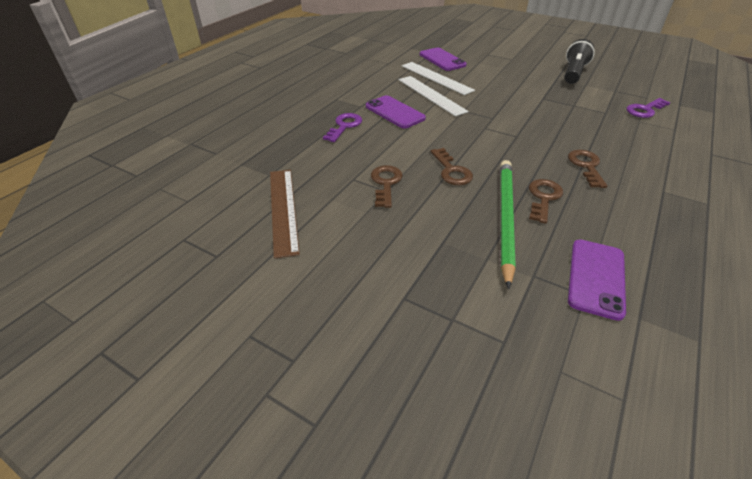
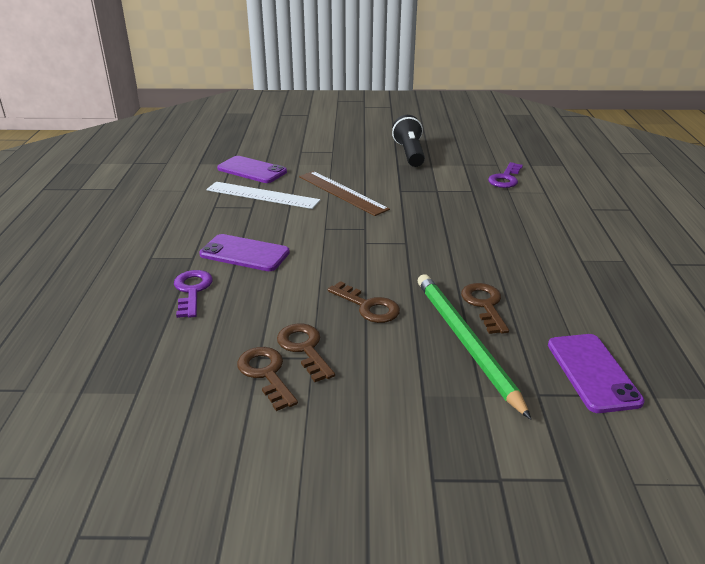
camera: 30 degrees left, 10 degrees down
(283, 209) = (197, 432): brown ruler -> brown ruler (342, 192)
(431, 95) = (273, 219): white ruler -> none
(586, 166) = (498, 256): brown key -> brown key (266, 373)

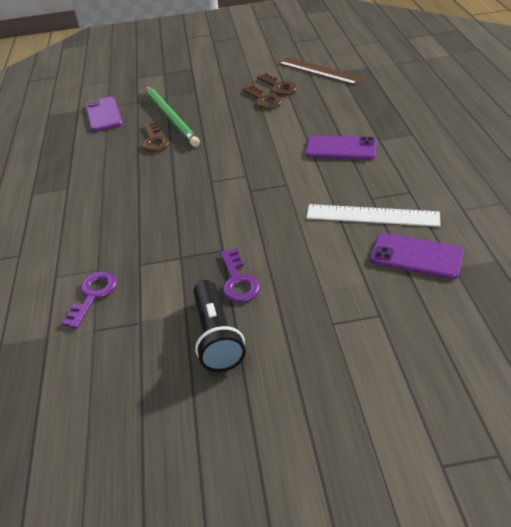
camera: 175 degrees right, 10 degrees up
(192, 290) = (356, 117): purple key -> purple key (238, 281)
(342, 192) = (287, 234): brown ruler -> brown ruler (319, 71)
(368, 307) = (232, 127): brown key -> none

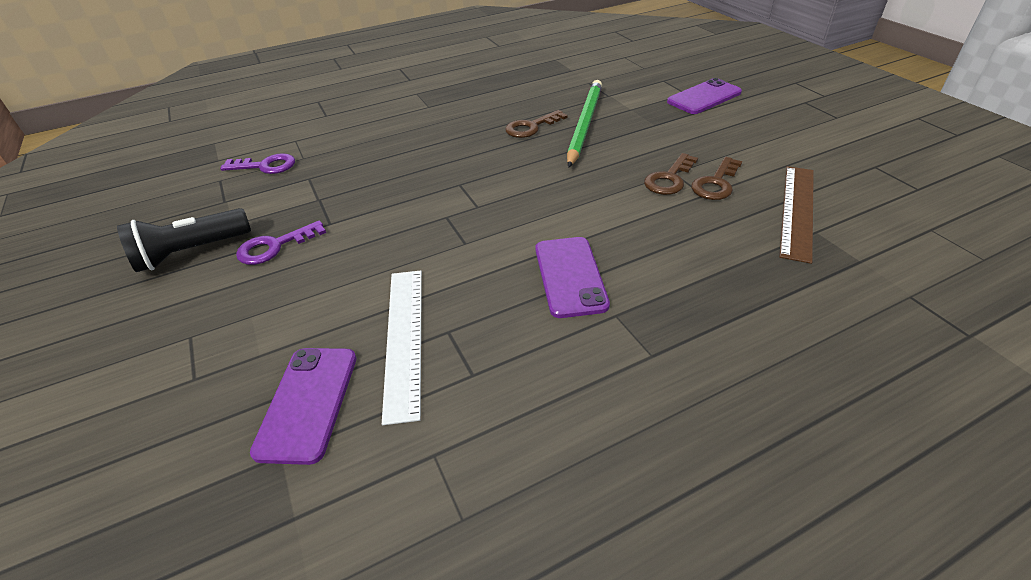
camera: 70 degrees right, 0 degrees up
(103, 115) = (569, 85): purple phone -> purple phone (704, 97)
(171, 118) = (584, 124): green pencil -> green pencil turned 150 degrees clockwise

